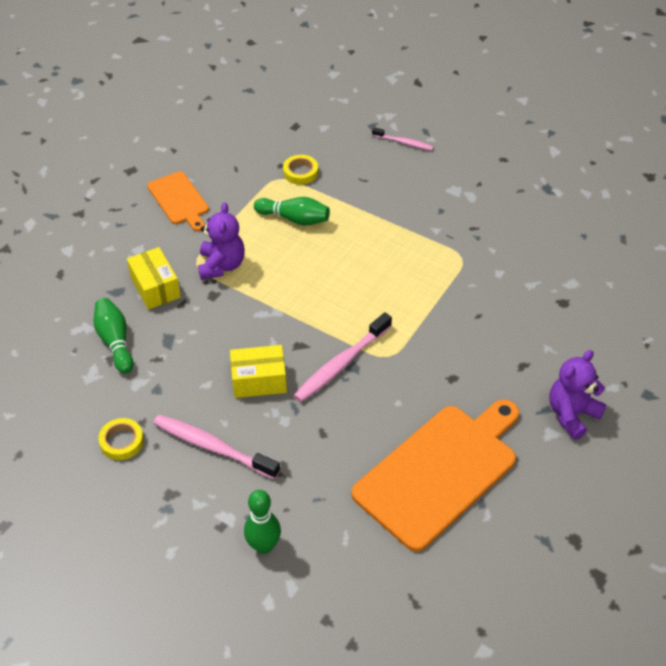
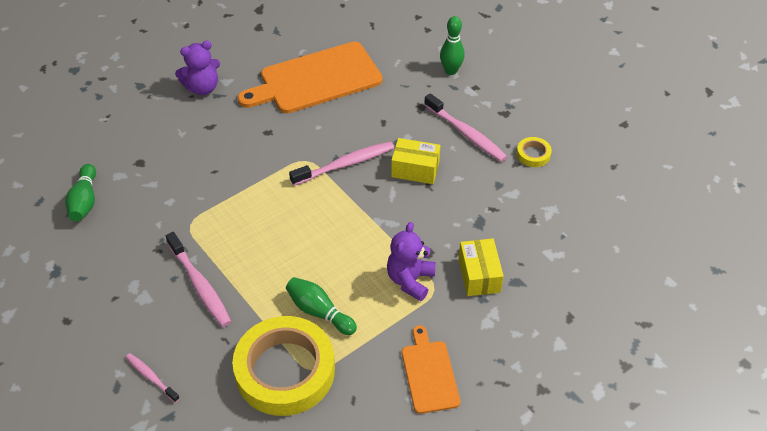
camera: 160 degrees left, 0 degrees up
(115, 341) = (525, 233): green bowling pin -> green bowling pin (85, 201)
(300, 172) = (285, 370): yellow tape -> yellow tape, size x2.45
(413, 211) = (200, 285): none -> pink toothbrush

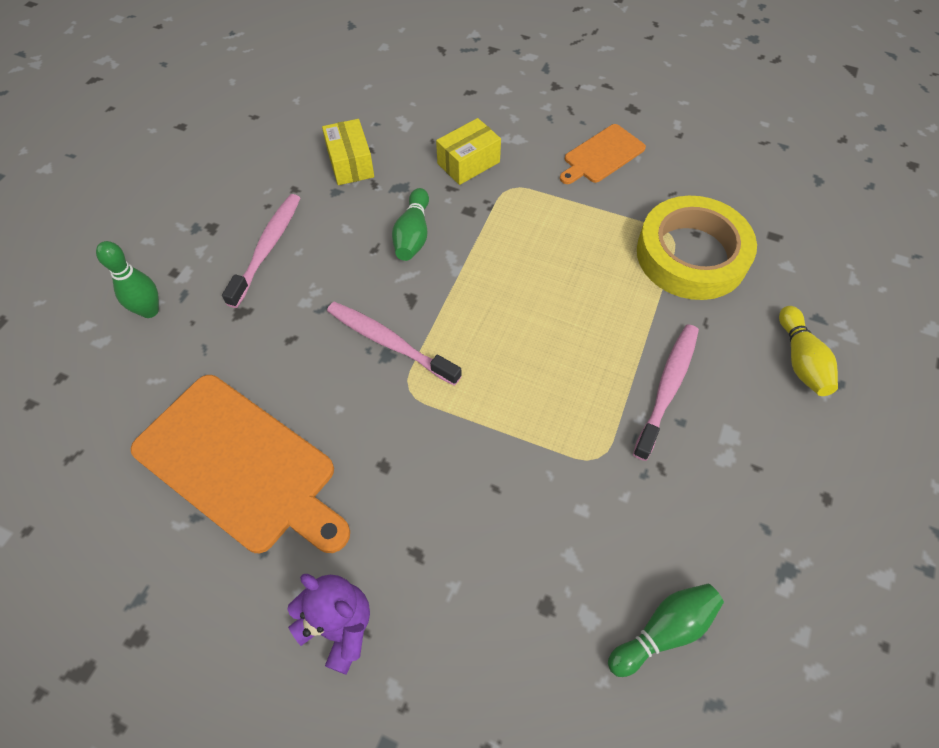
camera: 120 degrees left, 10 degrees up
(151, 377) = (800, 360): pink toothbrush -> yellow bowling pin
(319, 312) = (608, 262): green bowling pin -> green bowling pin (413, 235)
(410, 280) = (514, 209): purple teddy bear -> none
(415, 169) = (356, 271): yellow box -> yellow box (350, 163)
(533, 154) = (271, 180): yellow tape -> none

